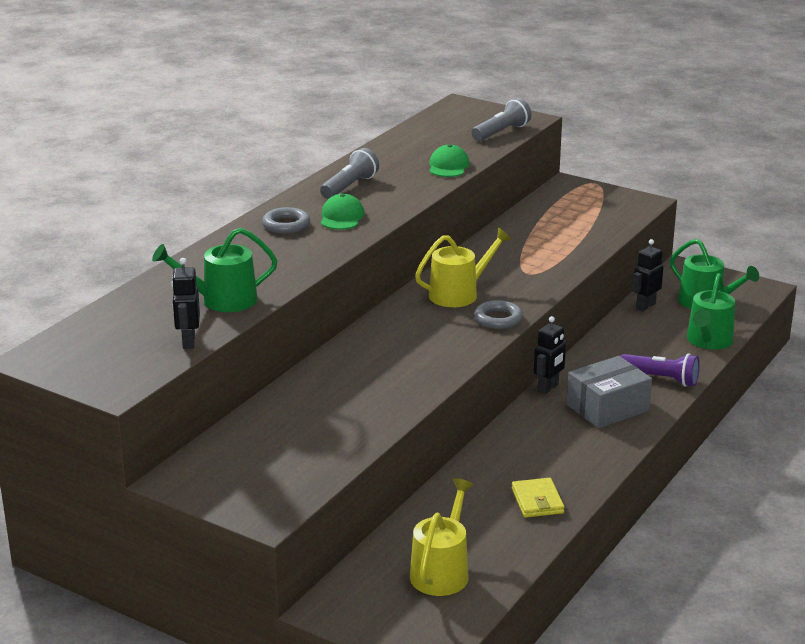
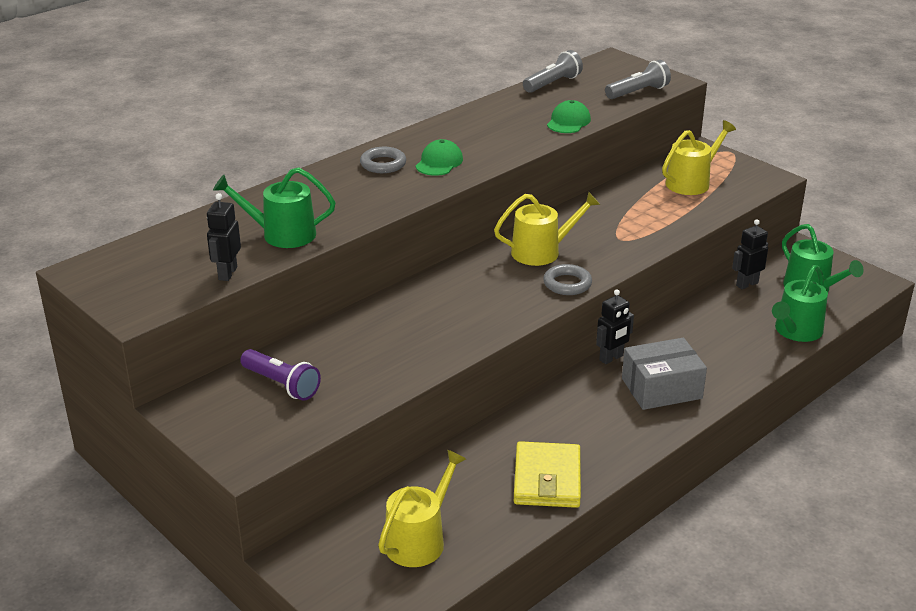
camera: 15 degrees right, 5 degrees up
(349, 186) = (463, 132): grey flashlight -> grey flashlight (552, 83)
(537, 501) = (547, 479): yellow wallet -> yellow wallet, size x1.55
(571, 215) = (691, 182): none -> yellow watering can
(661, 379) = (730, 365): purple flashlight -> purple flashlight (282, 384)

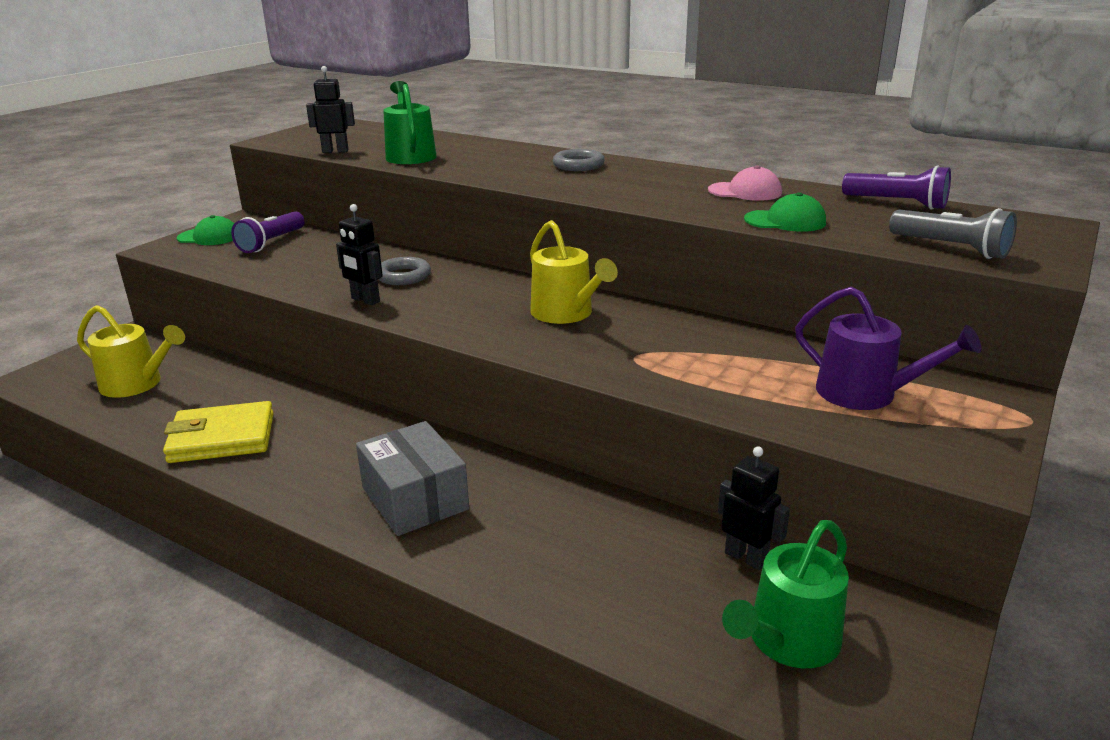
camera: 75 degrees right, 5 degrees down
(439, 162) = (602, 182): green cap -> green cap (209, 237)
(498, 120) = (745, 192): none -> pink cap
(552, 83) = (897, 203): grey flashlight -> purple flashlight
(567, 284) = (495, 335): grey ring -> grey ring (403, 276)
(611, 358) = (475, 452): black robot -> black robot (365, 300)
(691, 182) = (865, 393): yellow watering can -> purple watering can
(796, 331) = (625, 627): green watering can -> none

